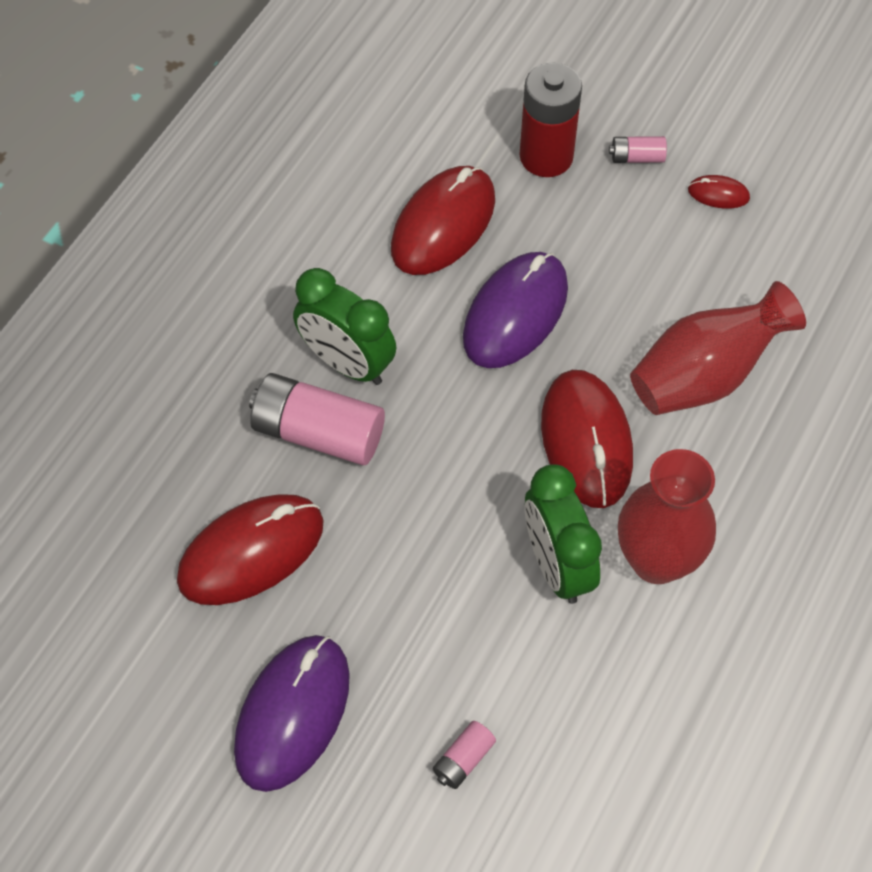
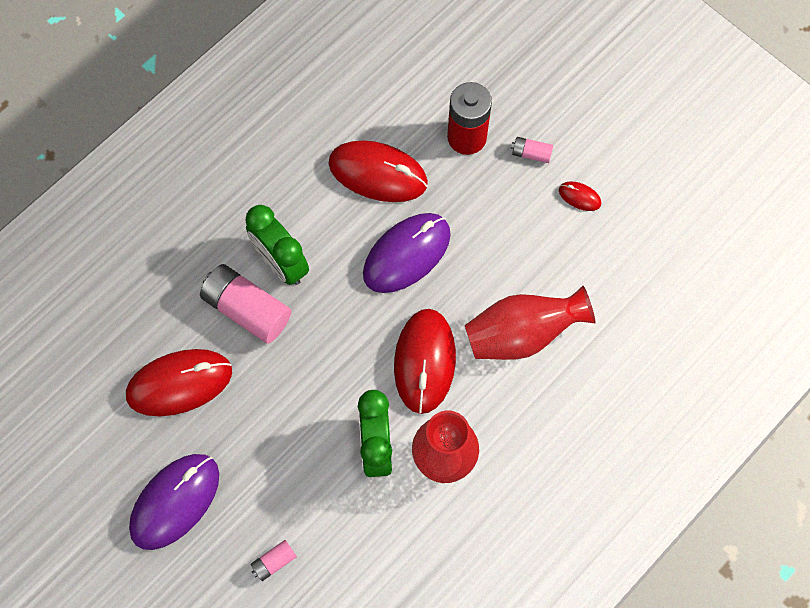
camera: 15 degrees right, 10 degrees up
(443, 224) = (378, 173): red mouse -> red mouse turned 60 degrees clockwise

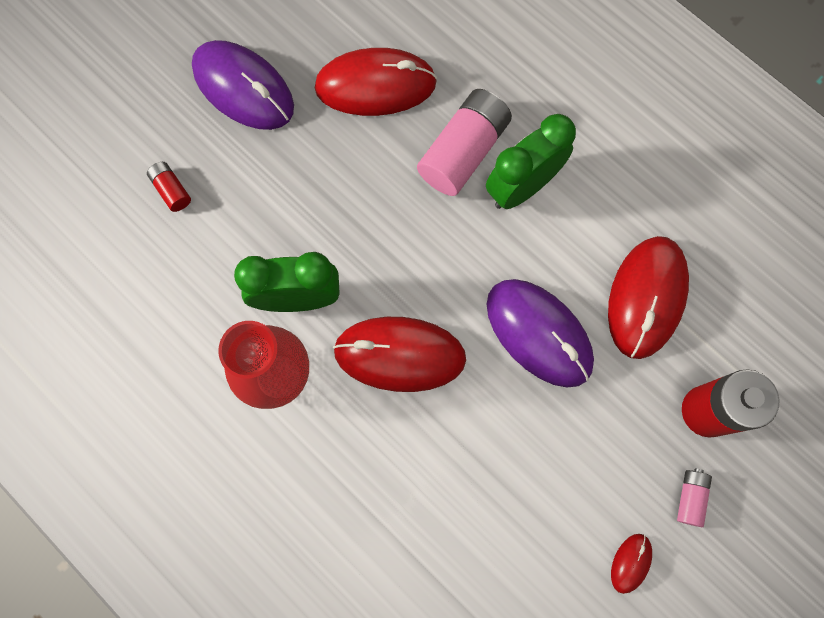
camera: 90 degrees right, 5 degrees up
(179, 383) = (375, 85): red mouse -> red mouse turned 75 degrees counterclockwise
(274, 562) = (171, 190): pink battery -> red battery
(522, 334) = (436, 477): red vase -> none

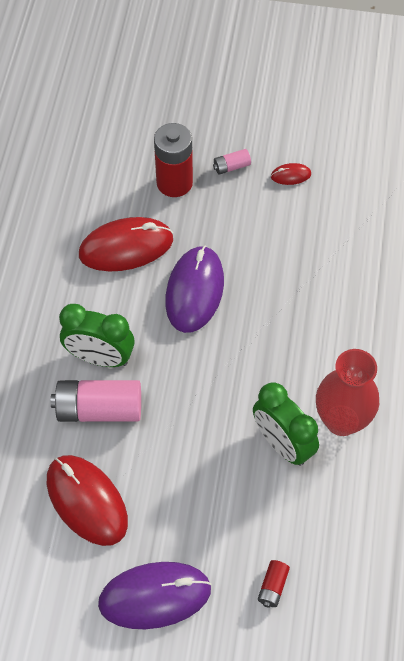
camera: 125 degrees left, 15 degrees down
(243, 88) = (155, 596): purple mouse -> purple mouse turned 75 degrees clockwise
(399, 355) = (270, 359): red mouse -> none

